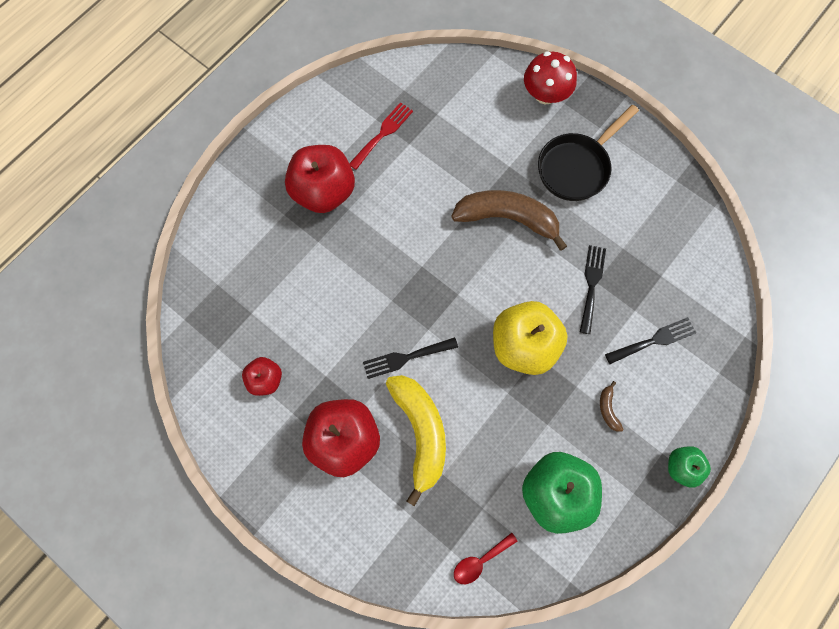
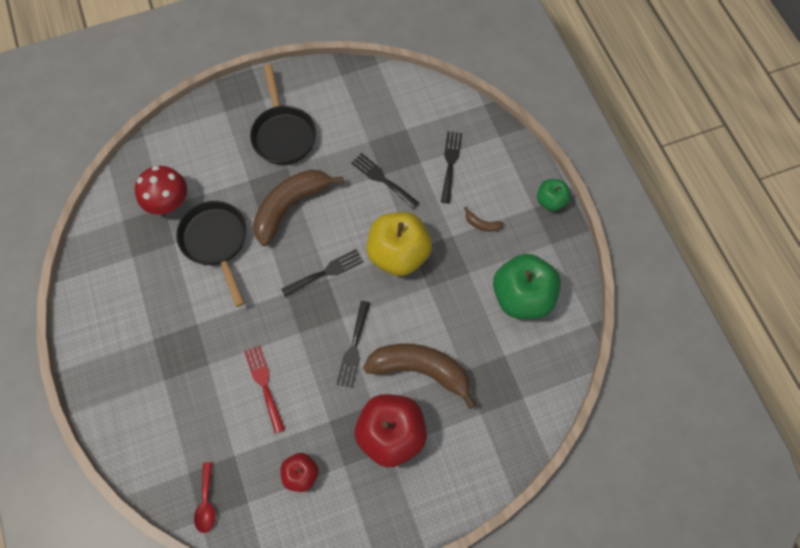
camera: 60 degrees left, 5 degrees down
(324, 192) = (167, 335): red apple -> none
(383, 133) = (149, 259): red fork -> red fork (264, 384)
(421, 433) = (421, 370): yellow banana -> brown banana
(432, 177) = (216, 242): none -> black pan
(463, 289) = (326, 272): none -> black fork
(480, 561) = (542, 380): red spoon -> red spoon (206, 503)
(545, 94) = (207, 119): red mushroom -> red mushroom (168, 202)

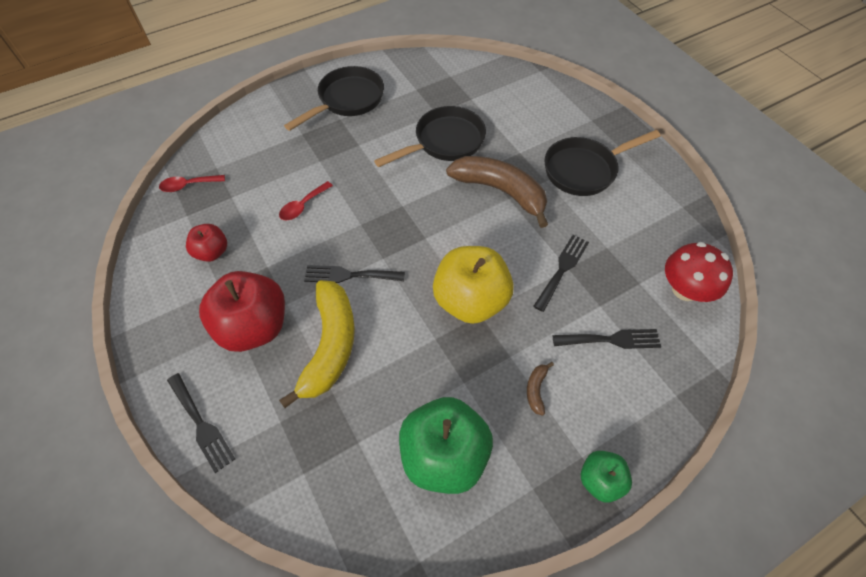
camera: 80 degrees right, 10 degrees down
(127, 329) = (347, 100): none -> black pan
(168, 202) = (477, 101): red mushroom -> red mushroom (685, 289)
(264, 384) = (303, 206): red fork -> red spoon
(326, 272) = (432, 235): black fork -> black fork (201, 425)
(421, 370) = (330, 346): brown banana -> yellow banana

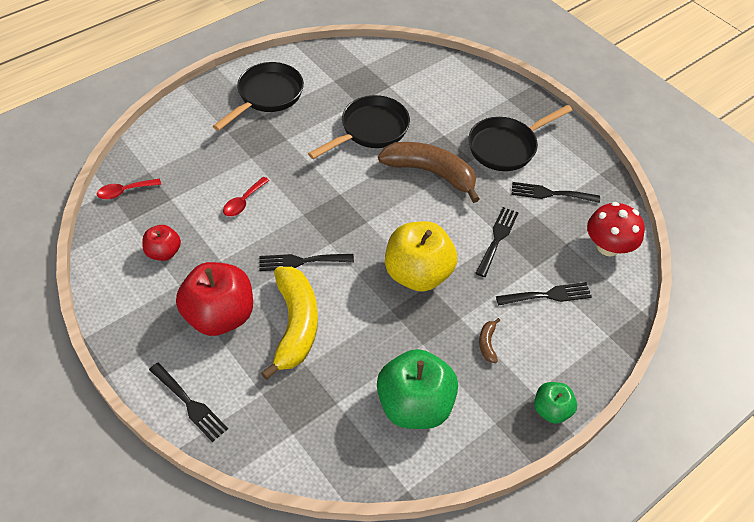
camera: 10 degrees left, 5 degrees down
(626, 224) = (550, 193): none -> black fork

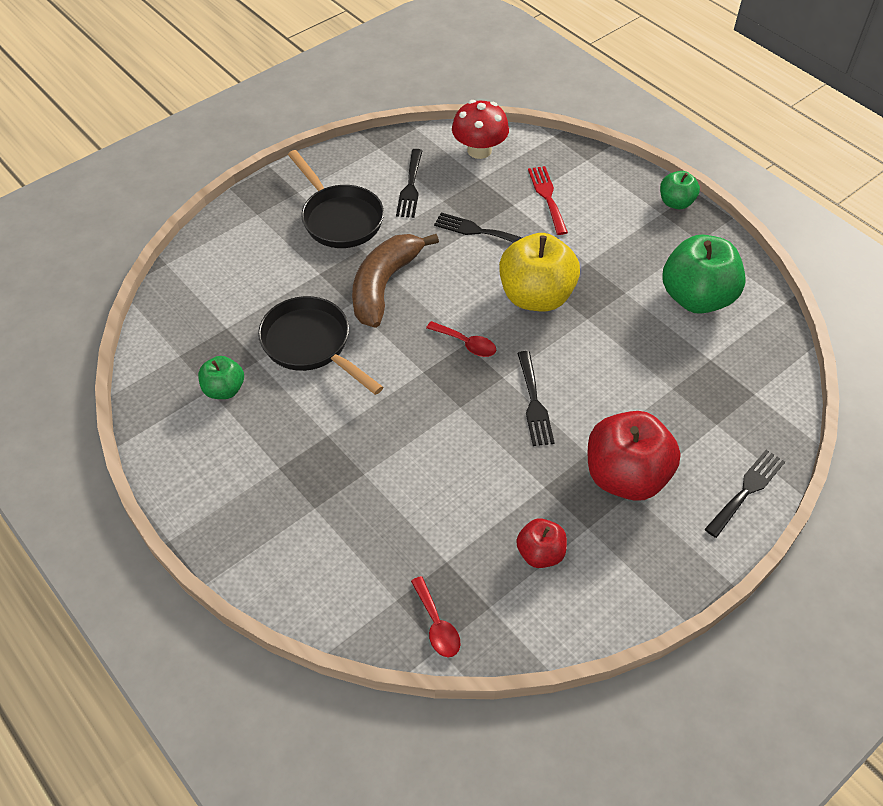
camera: 90 degrees left, 0 degrees up
(243, 202) = (445, 473): red spoon -> red spoon (466, 344)
(267, 96) = (239, 467): black pan -> none
(295, 325) = (624, 401): yellow banana -> none
(333, 87) = (224, 389): none -> green apple
(487, 343) = (613, 243): brown banana -> none
(548, 295) = (547, 197): black fork -> red fork

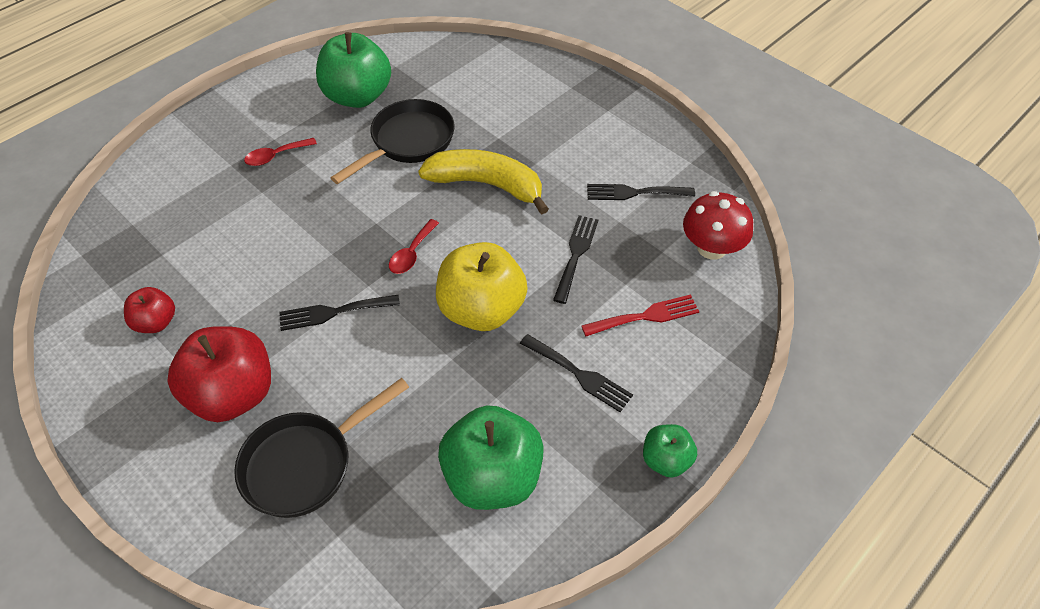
camera: 85 degrees right, 0 degrees up
(224, 389) = (358, 96): green apple -> green apple, size x1.89
(339, 218) = (575, 143): black pan -> black pan (305, 464)
(384, 285) = (487, 185): brown banana -> yellow banana
(437, 625) = (102, 252): red spoon -> red spoon (275, 156)
(747, 490) = (199, 515): black fork -> black fork (579, 375)

